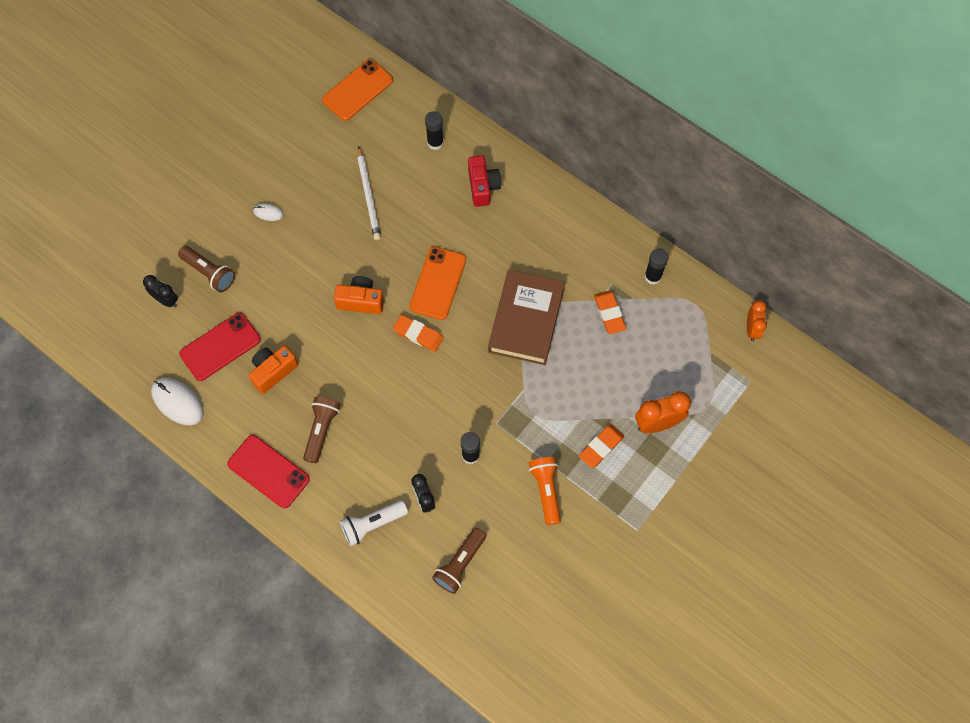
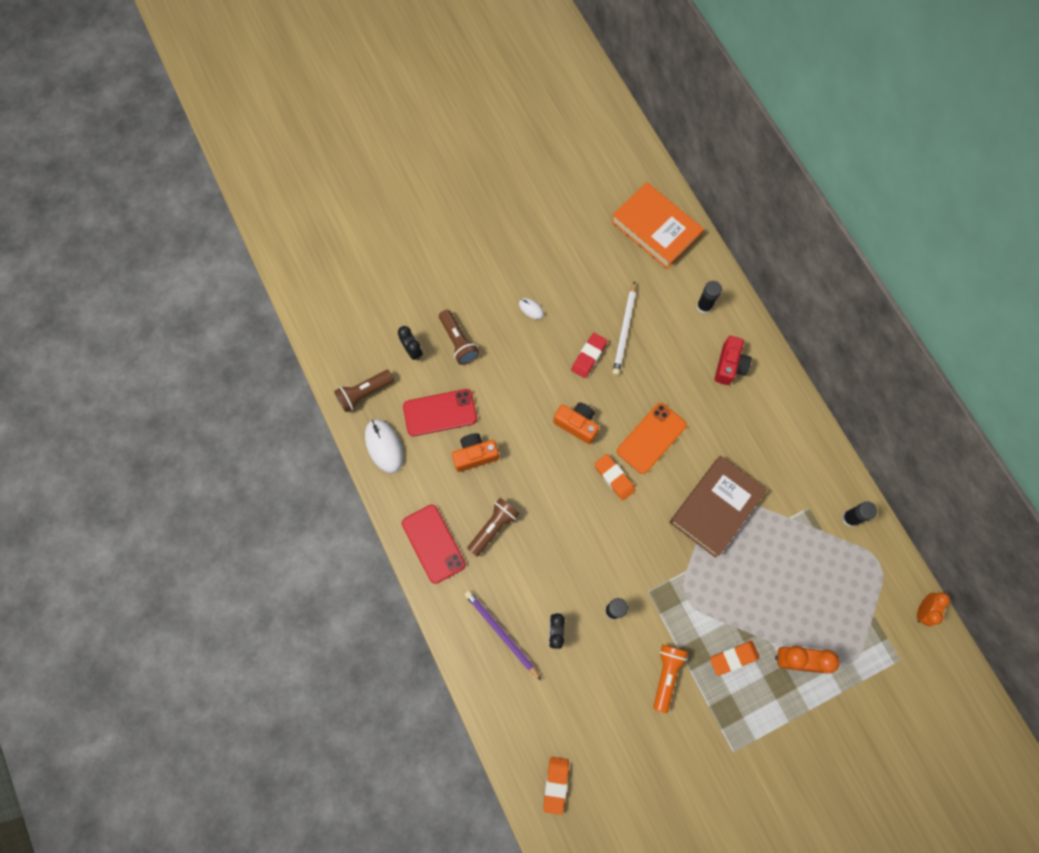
camera: 25 degrees right, 5 degrees up
(344, 234) = (589, 356): none -> red eraser
(357, 90) = (655, 229): orange phone -> orange book
(372, 524) = (501, 633): white flashlight -> purple pencil
(460, 564) = (561, 706): brown flashlight -> brown flashlight (364, 393)
(609, 313) = (794, 535): orange eraser -> orange eraser (556, 784)

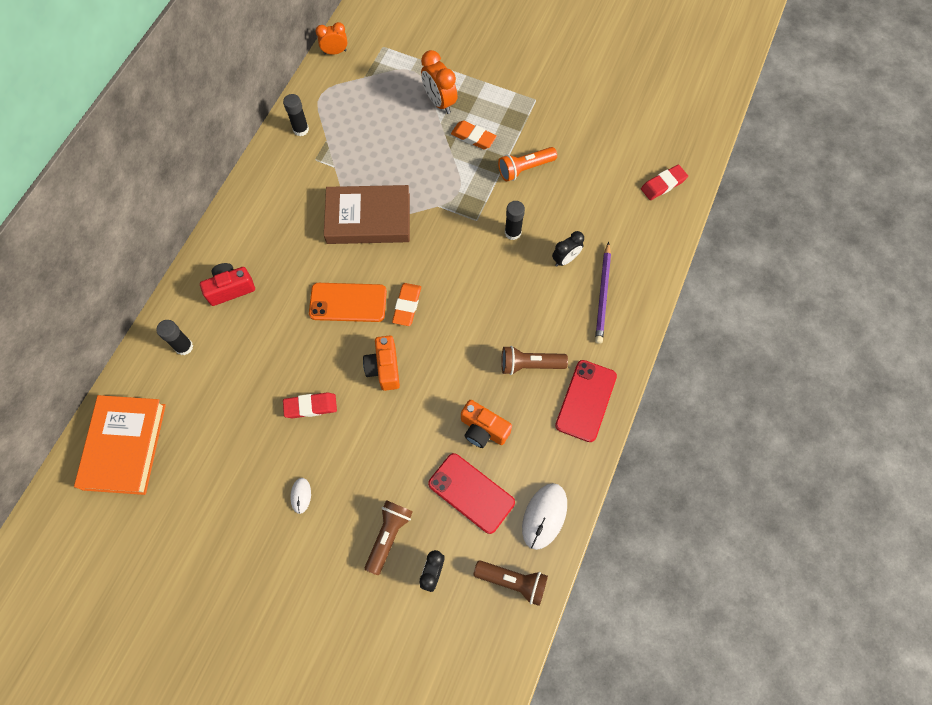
camera: 130 degrees left, 5 degrees down
(556, 784) = (663, 184): orange eraser -> red eraser
(624, 330) = (260, 395): white pencil -> none

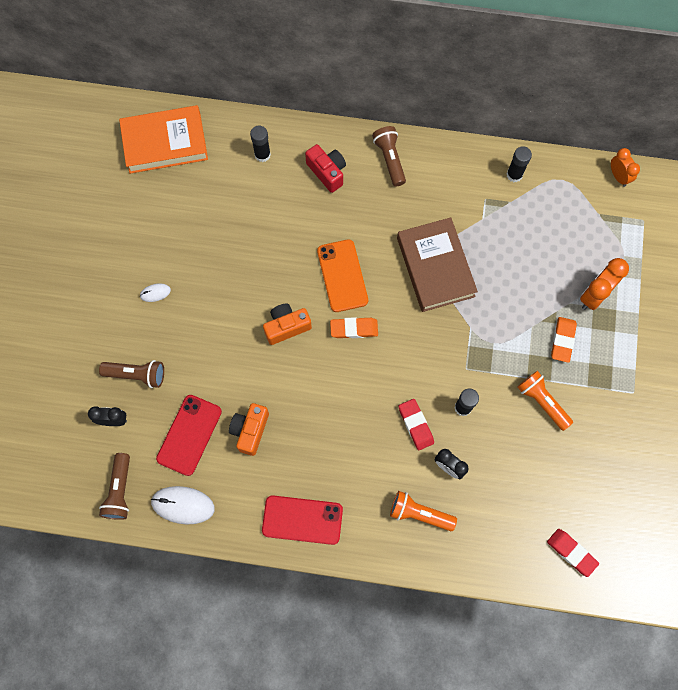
camera: 75 degrees right, 5 degrees up
(310, 406) = (235, 275): red eraser -> red eraser (415, 425)
(529, 364) = (325, 458): brown flashlight -> brown flashlight (390, 159)
(603, 295) = (419, 513): purple pencil -> orange flashlight

